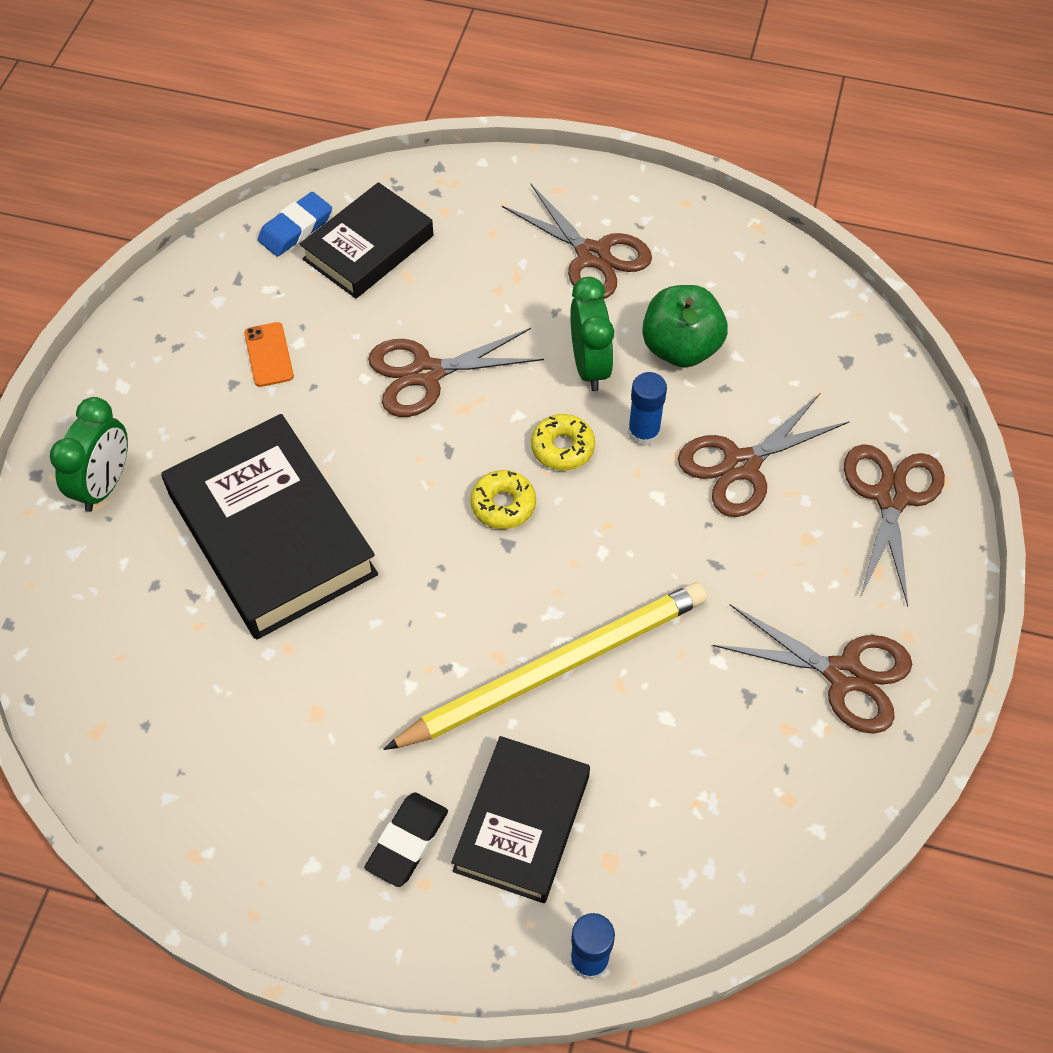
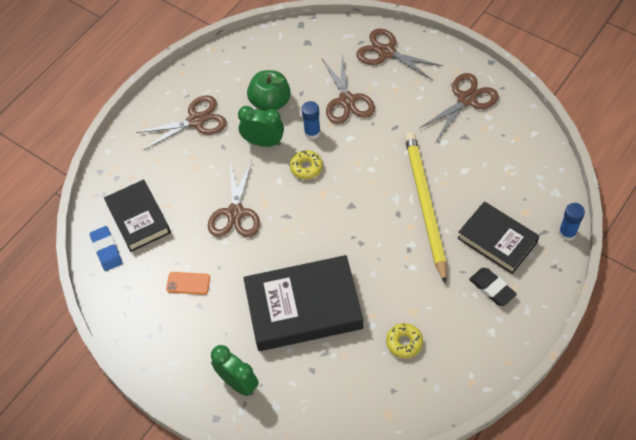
camera: 65 degrees left, 0 degrees up
(503, 505) = (328, 201): yellow donut -> yellow donut (404, 342)

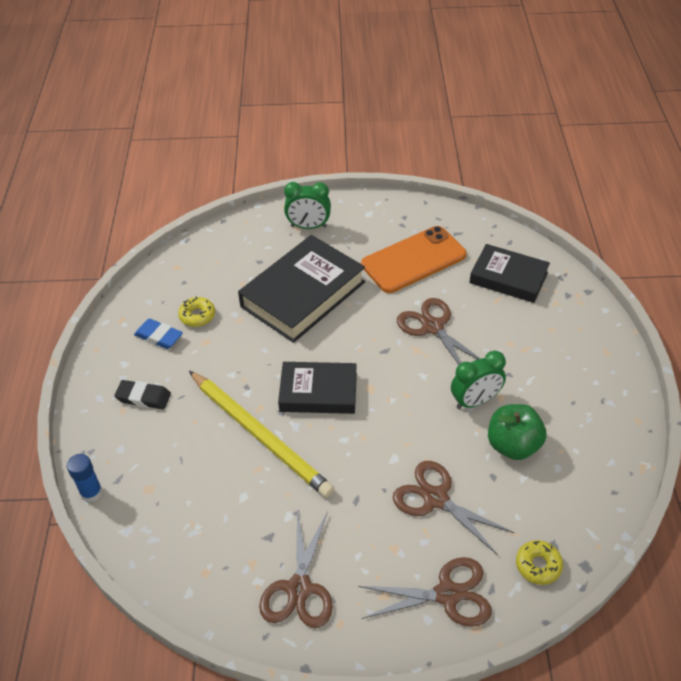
camera: 140 degrees right, 10 degrees down
(107, 250) = (504, 245): blue eraser -> blue eraser (159, 336)
(188, 283) = (413, 260): orange phone -> orange phone, size x2.37
(196, 120) = (562, 382): brown scissors -> none
(306, 167) = (409, 402): yellow donut -> yellow donut (538, 565)
(312, 132) = (437, 440): blue glue stick -> none
(497, 240) = (163, 443): black book -> black book (318, 392)

